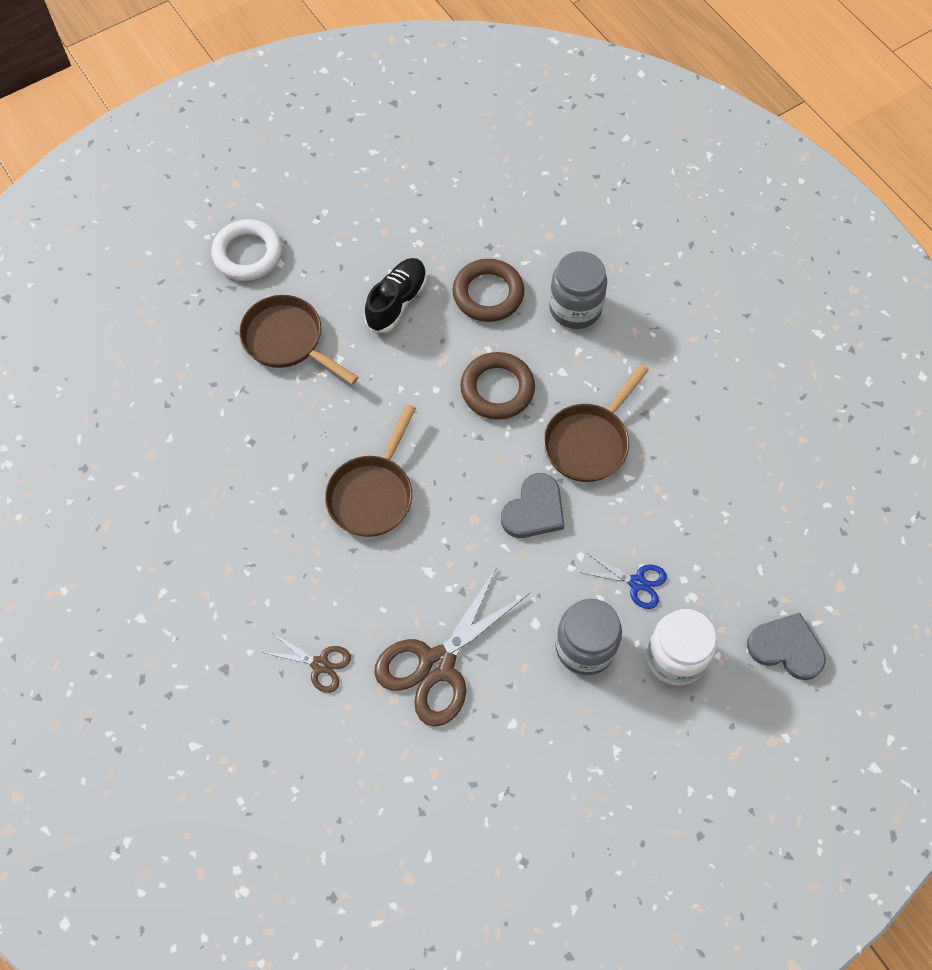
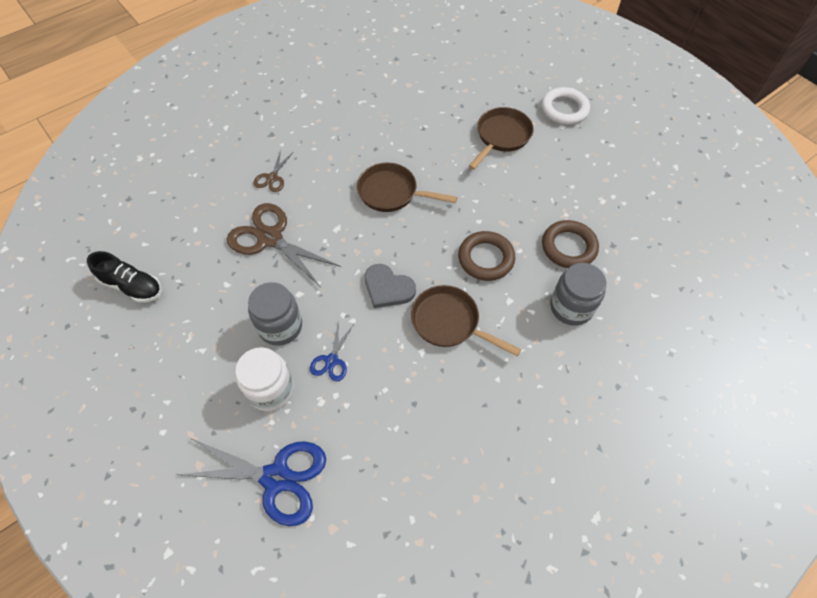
camera: 85 degrees right, 5 degrees down
(397, 302) = (547, 192): black shoe -> black shoe (132, 286)
(786, 648) = (276, 478): grey heart -> blue scissors

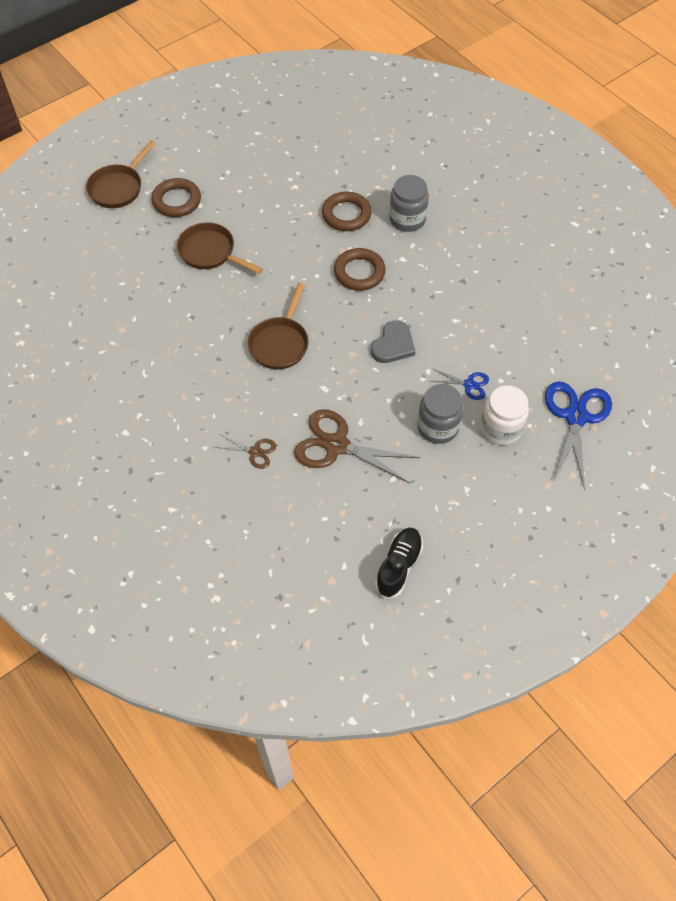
camera: 90 degrees left, 0 degrees up
(270, 238) = (337, 445): brown scissors -> brown scissors turned 75 degrees clockwise
(449, 322) = (426, 300): brown pan -> brown pan (118, 188)
(564, 109) = (177, 201): white ring -> brown ring

